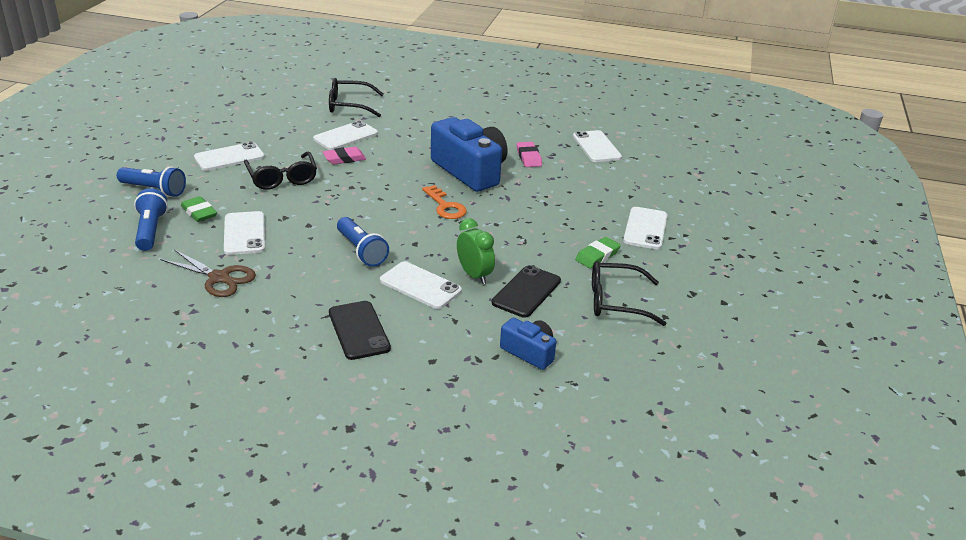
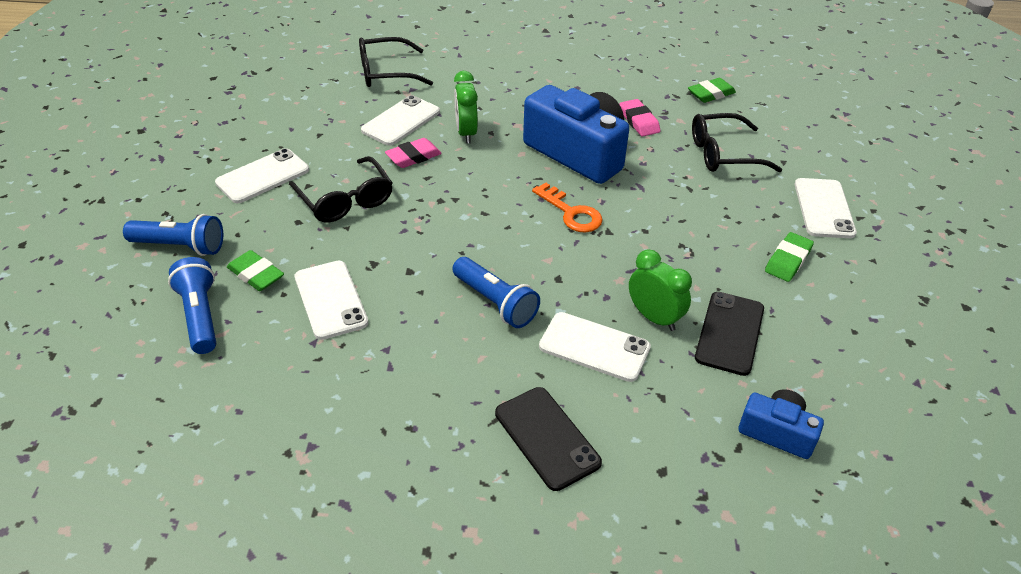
camera: 10 degrees left, 10 degrees up
(219, 278) = (325, 382): brown scissors -> none
(391, 149) = (466, 133): none -> green clock
(596, 147) = (711, 94): white phone -> green eraser
(616, 301) = (843, 329): black glasses -> black glasses (724, 154)

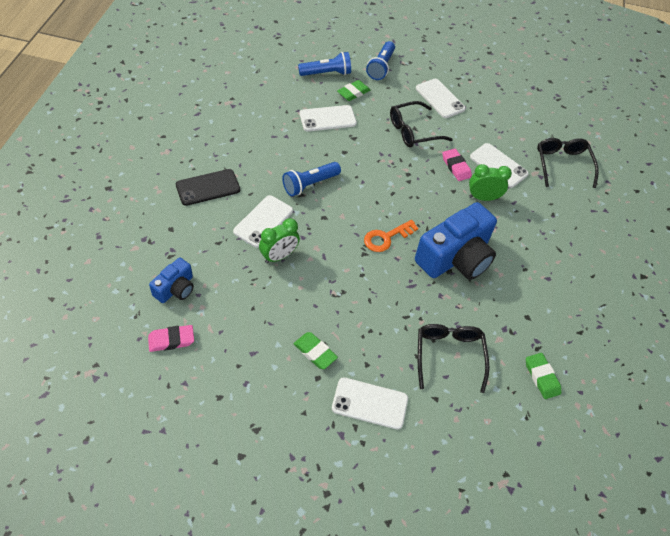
camera: 95 degrees right, 10 degrees up
(639, 121) = (497, 308): pink eraser -> pink eraser (171, 340)
(729, 333) = (256, 291): black phone -> none

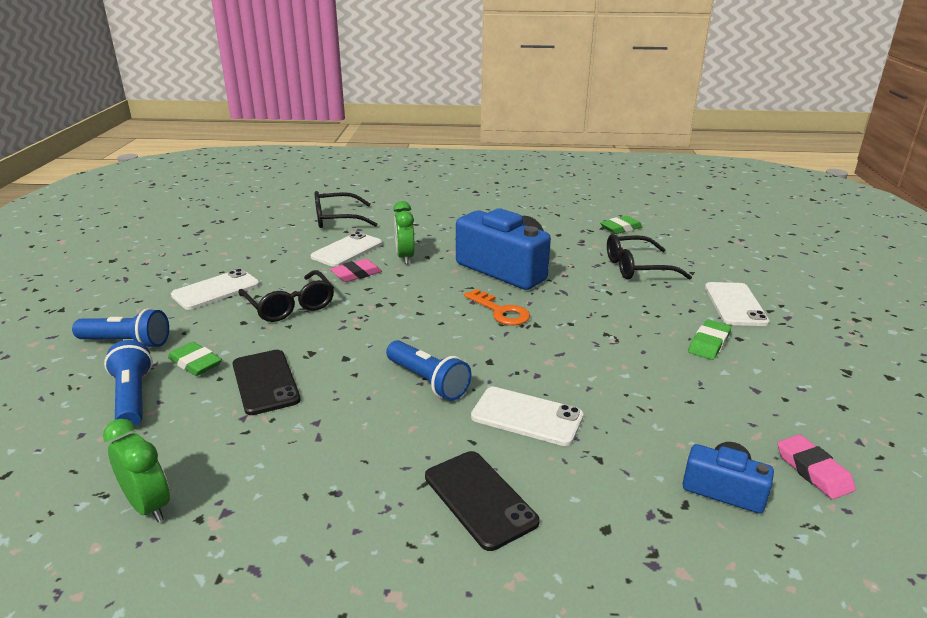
camera: 95 degrees left, 25 degrees down
(279, 256) = (585, 391): green clock -> green clock (149, 506)
(327, 119) = (265, 382): white phone -> black phone

